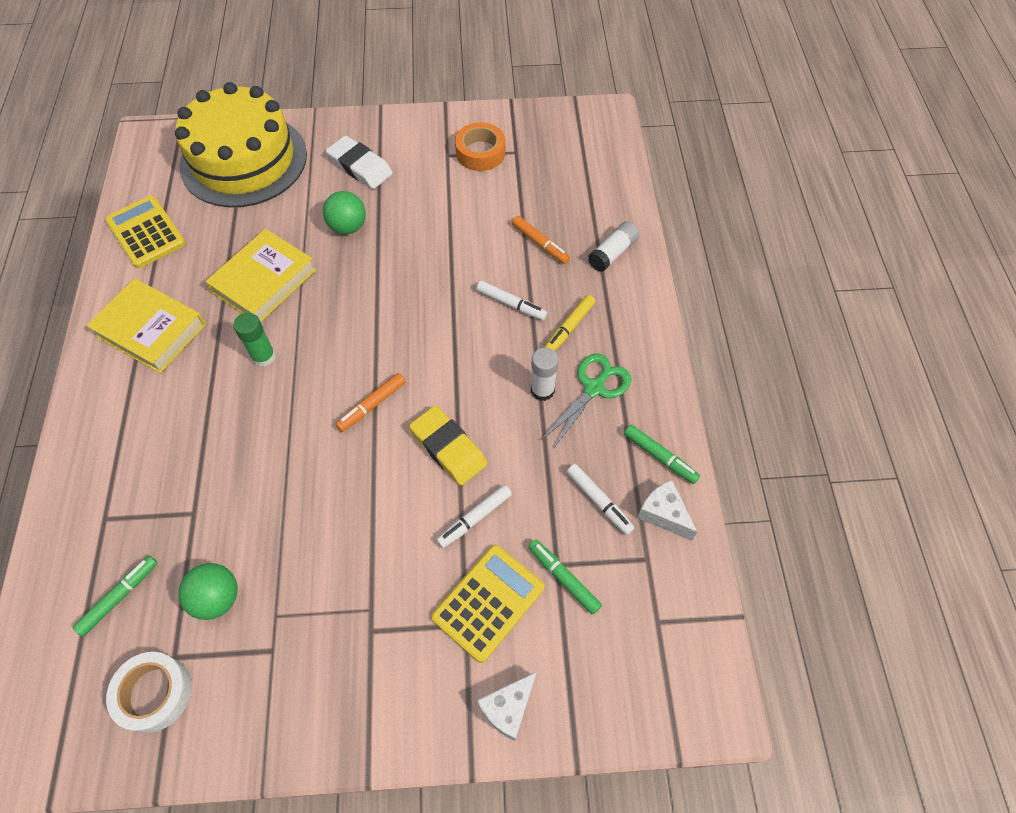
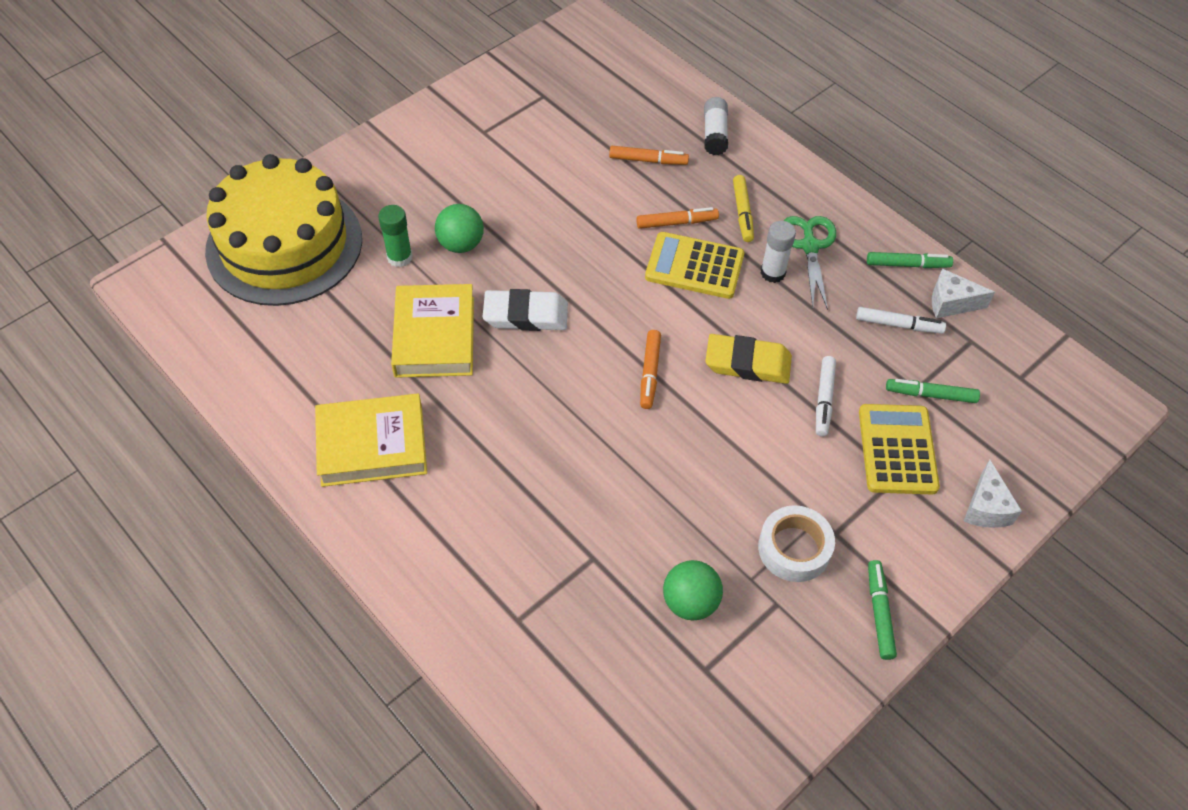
camera: 40 degrees left, 5 degrees down
(119, 597) = (606, 664): green marker -> green marker (879, 612)
(146, 232) = (259, 367): yellow calculator -> yellow calculator (694, 266)
(154, 693) = (721, 706): white tape -> white tape (794, 548)
(264, 356) = (509, 397): green glue stick -> green glue stick (399, 257)
(360, 166) = (411, 186): white eraser -> white eraser (526, 315)
(480, 152) = (512, 113): orange tape -> none
(511, 304) = (676, 222): white marker -> orange marker

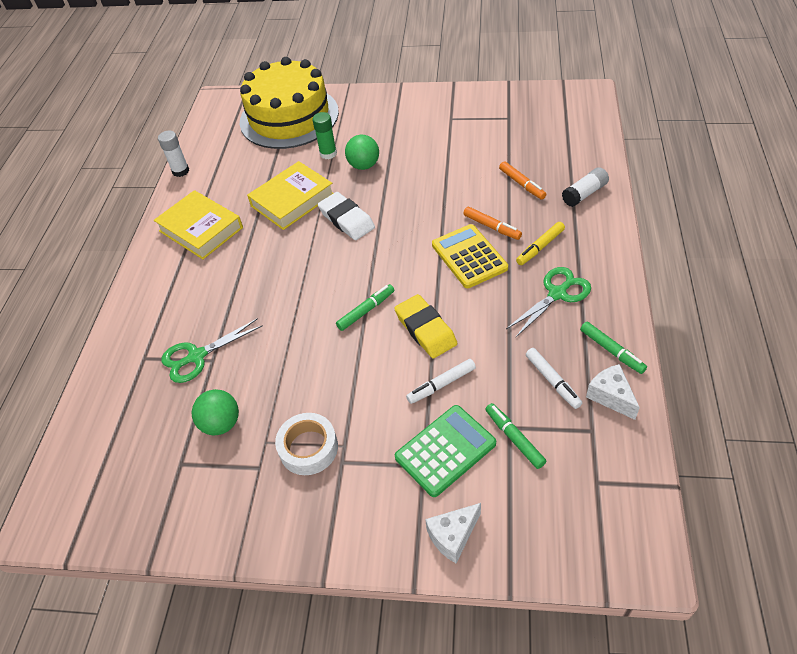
camera: 55 degrees right, 5 degrees down
(572, 568) = (197, 356): none -> green scissors
(650, 373) = (366, 293): orange marker -> none
(773, 273) = (511, 292): white glue stick -> white glue stick (181, 171)
(879, 612) = (302, 528): green marker -> green marker (366, 311)
(897, 450) = (445, 450): yellow calculator -> green calculator

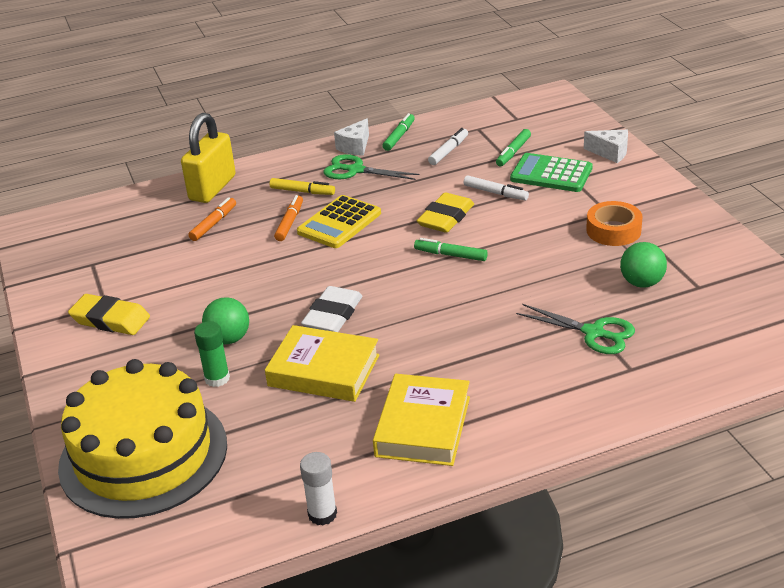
camera: 120 degrees left, 15 degrees down
(308, 448) = (613, 230): white tape -> orange tape
(430, 119) = (110, 319): none -> yellow eraser
(584, 194) = (212, 188): white glue stick -> yellow padlock
(610, 396) = (442, 128): white cheese -> white cheese (355, 147)

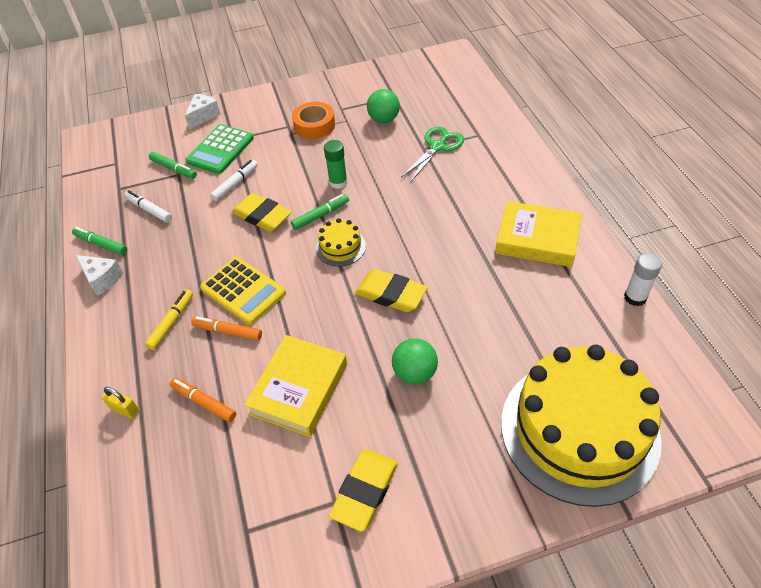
camera: 85 degrees left, 15 degrees up
(212, 188) = (125, 410): yellow padlock -> yellow padlock, size x0.43
(217, 378) = (473, 378): green glue stick -> green glue stick (338, 182)
(324, 370) = (467, 299): yellow book -> yellow book (299, 389)
(333, 315) = (391, 294): white eraser -> yellow eraser
(355, 170) = (150, 279): green scissors -> none
(401, 274) = (340, 247): none -> yellow cake
(450, 255) = (321, 215): green marker -> green marker turned 150 degrees counterclockwise

